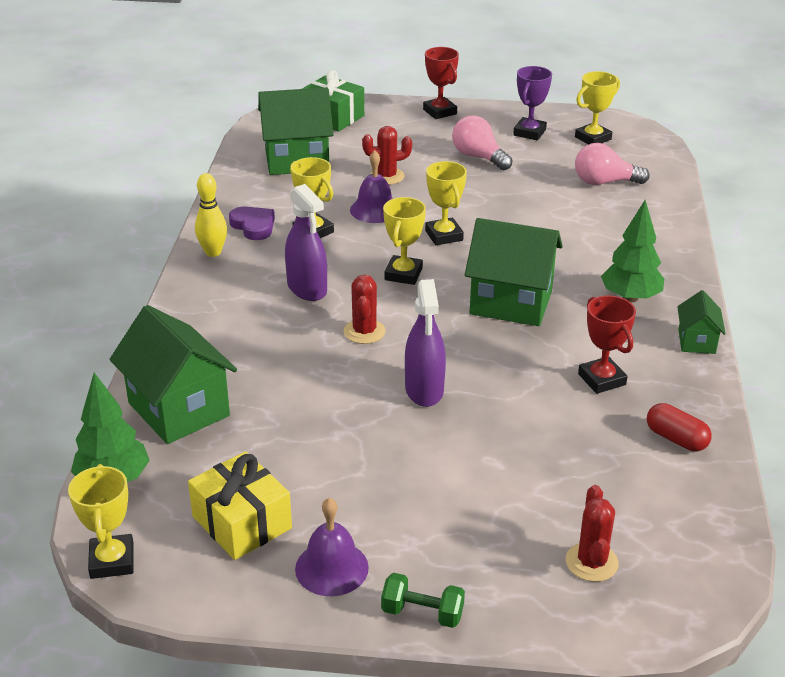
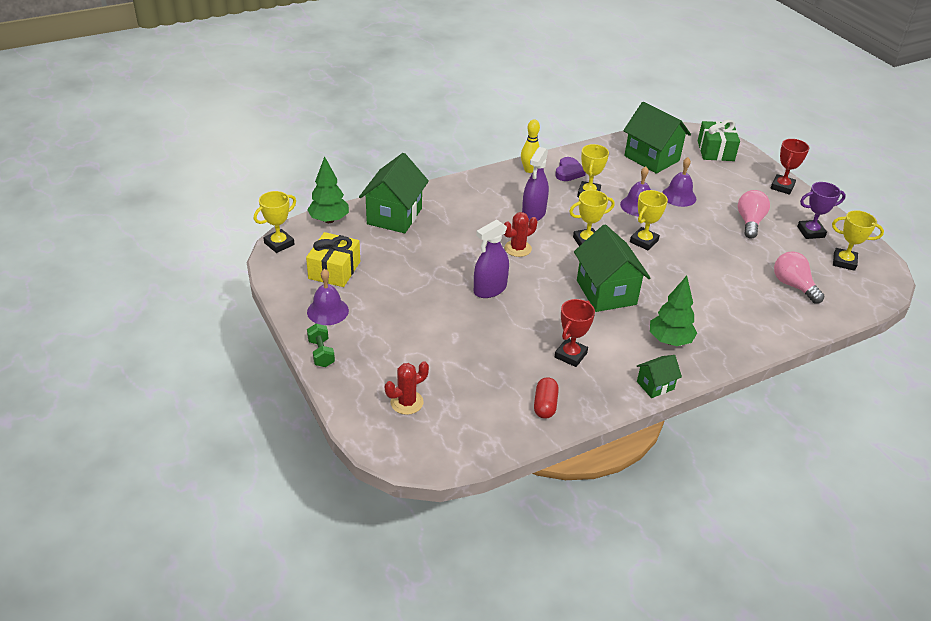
camera: 55 degrees right, 5 degrees up
(387, 176) = (678, 196): red cactus -> purple bell

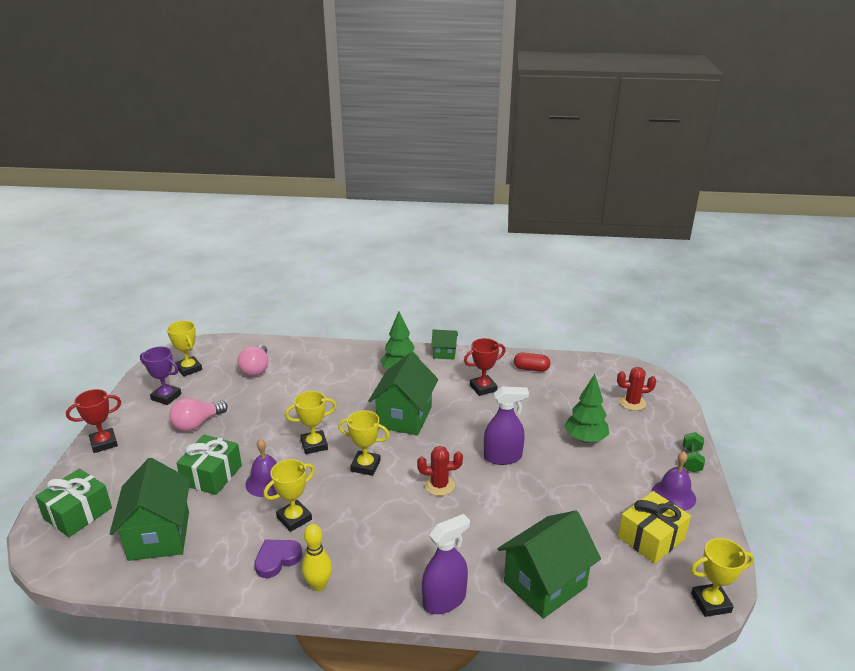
camera: 145 degrees left, 10 degrees down
(329, 220) = (633, 615): green tree -> green tree (585, 439)
(533, 213) = (382, 518): purple spray bottle -> purple spray bottle (444, 600)
(545, 405) = (531, 369): red capsule -> red capsule turned 60 degrees clockwise
(678, 196) = (212, 475): purple bell -> green gift

